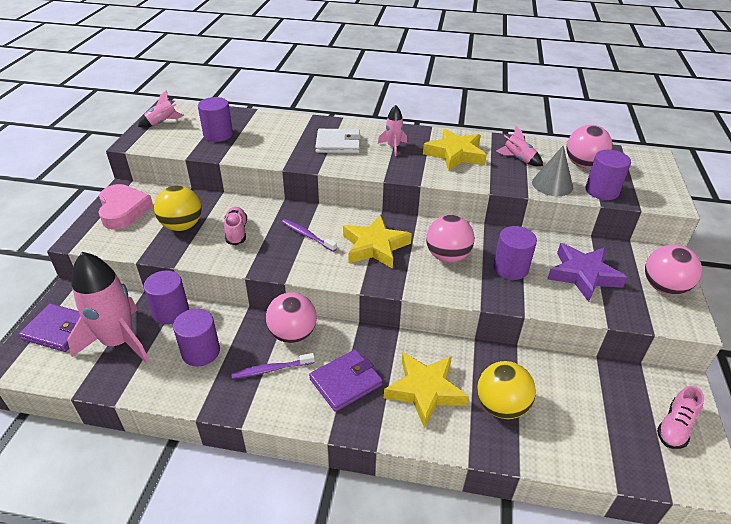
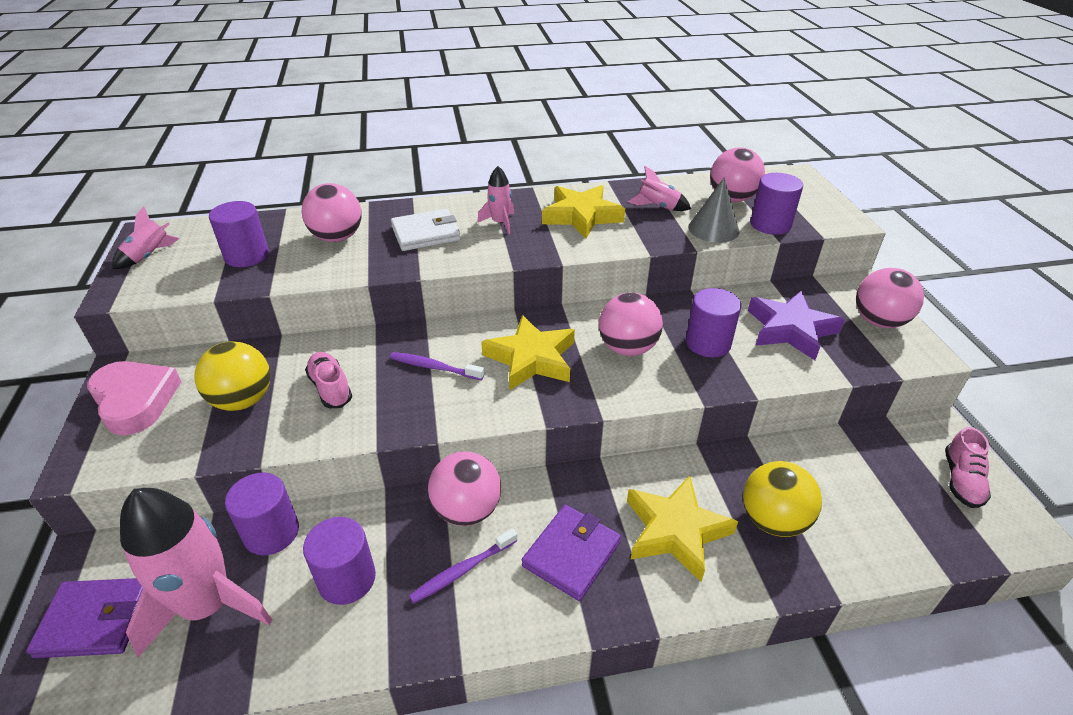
camera: 20 degrees left, 0 degrees up
(279, 134) = (337, 237): none -> pink ball

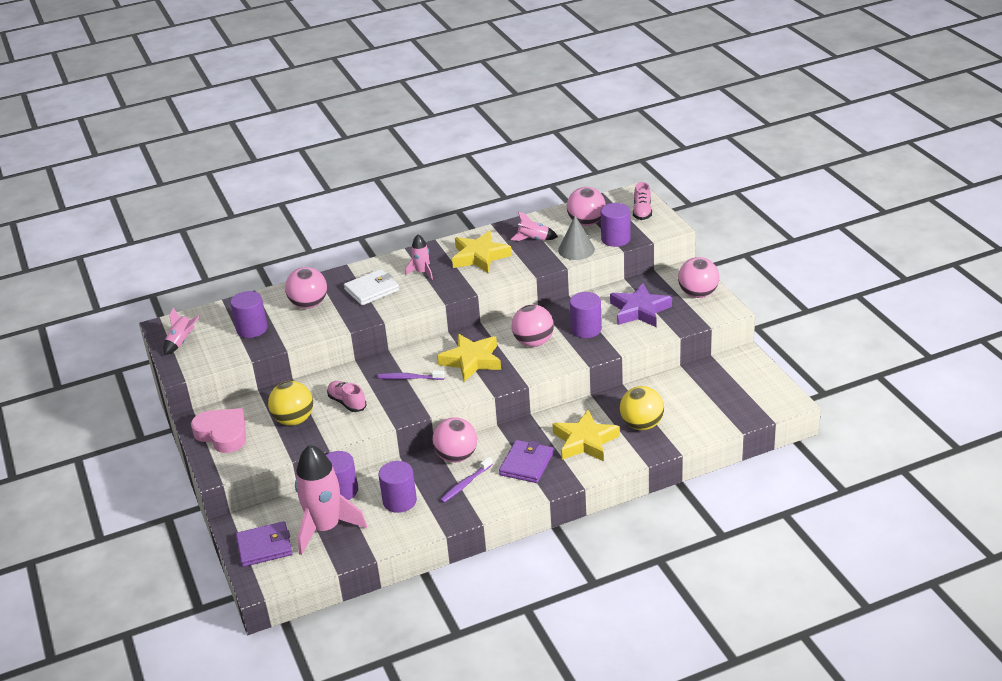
camera: 10 degrees left, 5 degrees down
(961, 480) = (754, 382): pink shoe -> pink shoe (642, 212)

